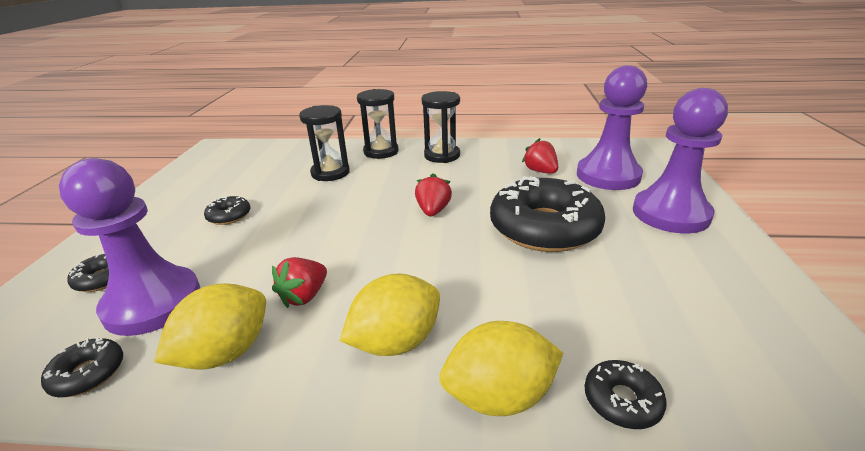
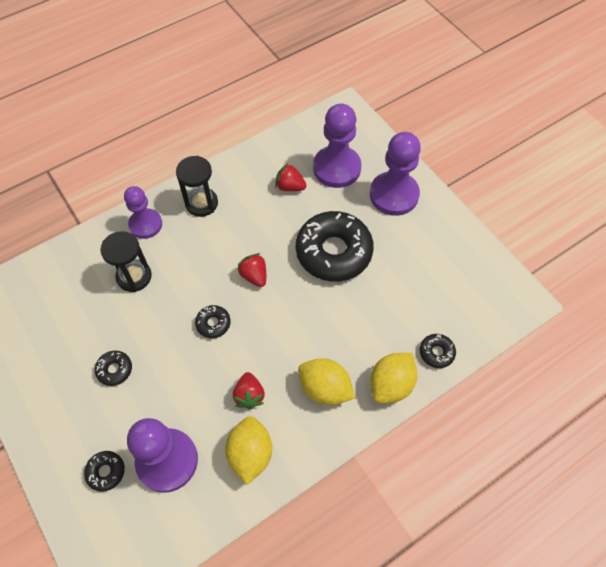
camera: 40 degrees left, 30 degrees up
(88, 374) = (196, 514): black donut -> black donut (213, 323)
(381, 152) = (145, 224): black hourglass -> purple pawn
(396, 342) = (325, 388): yellow lemon -> yellow lemon turned 75 degrees counterclockwise

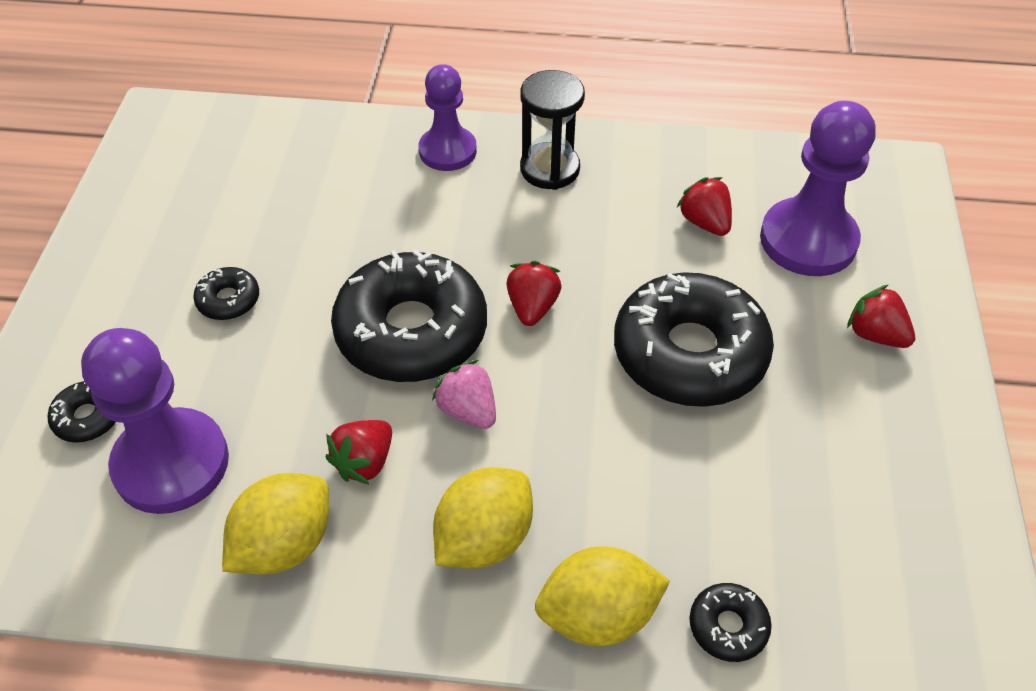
camera: 40 degrees right, 10 degrees down
(134, 276) = (368, 204): black hourglass -> none
(213, 323) = (411, 331): black donut -> black donut, size x2.33
(270, 341) = (468, 410): none -> pink strawberry
(325, 388) = (484, 538): yellow lemon -> yellow lemon turned 60 degrees clockwise
(394, 195) = (875, 334): purple pawn -> red strawberry

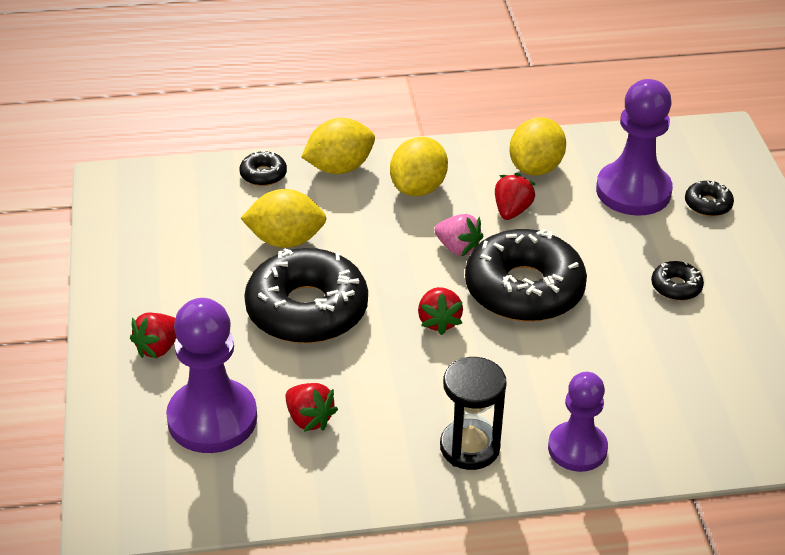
camera: 165 degrees right, 10 degrees down
(705, 473) = (285, 240): none -> yellow lemon
(875, 334) = (158, 348): red strawberry -> red strawberry turned 105 degrees clockwise

